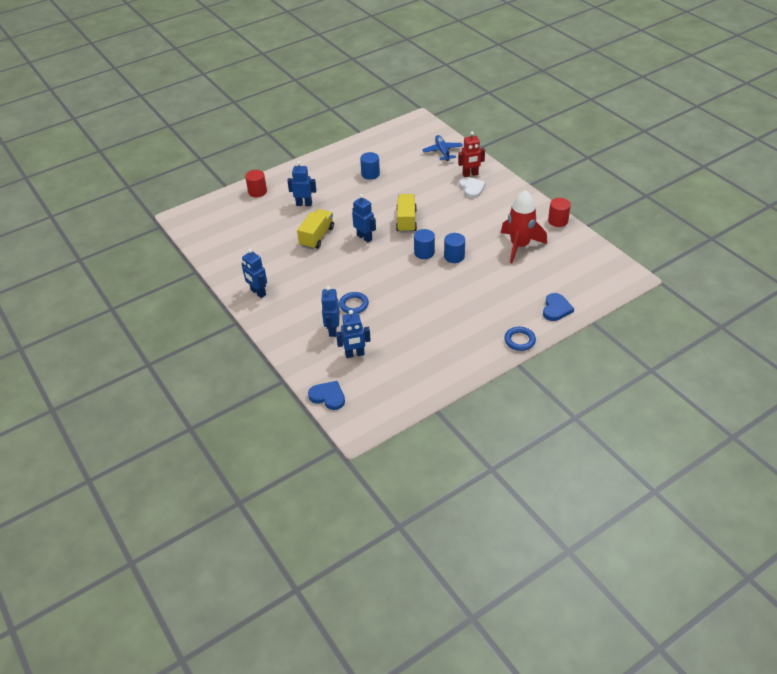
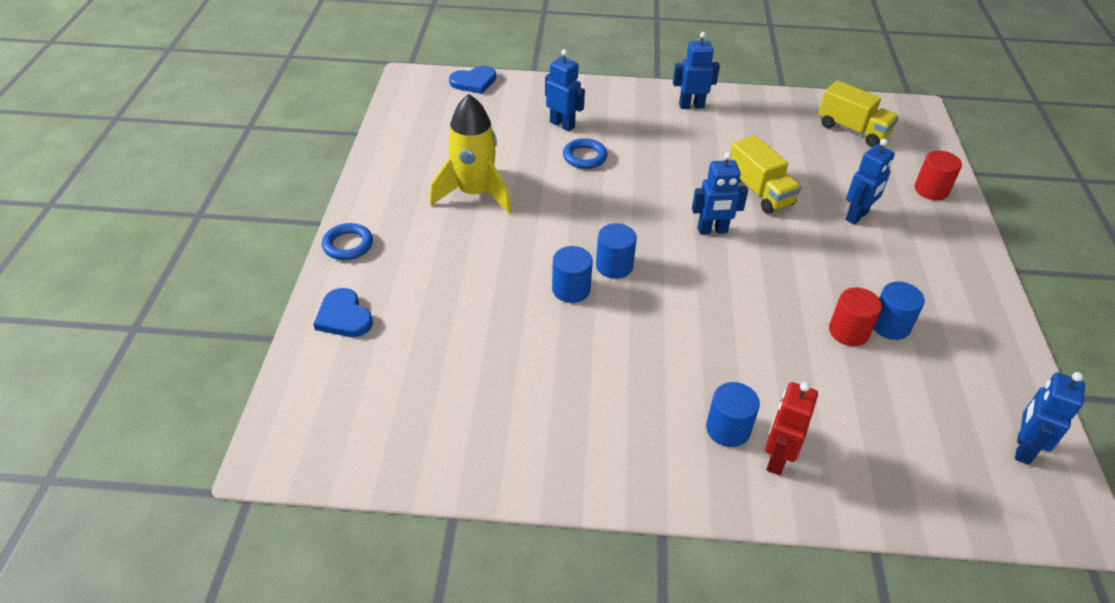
camera: 125 degrees right, 0 degrees up
(355, 354) = (506, 121): blue robot -> blue robot (1023, 448)
(406, 221) = (710, 291): yellow truck -> yellow truck (852, 130)
(431, 324) = (474, 193): none -> yellow rocket
(442, 151) = (899, 472): blue plane -> none
(471, 188) = (728, 429): white heart -> blue cylinder
(519, 246) = (508, 376): red rocket -> none
(558, 221) = (509, 480): red cylinder -> red cylinder (848, 331)

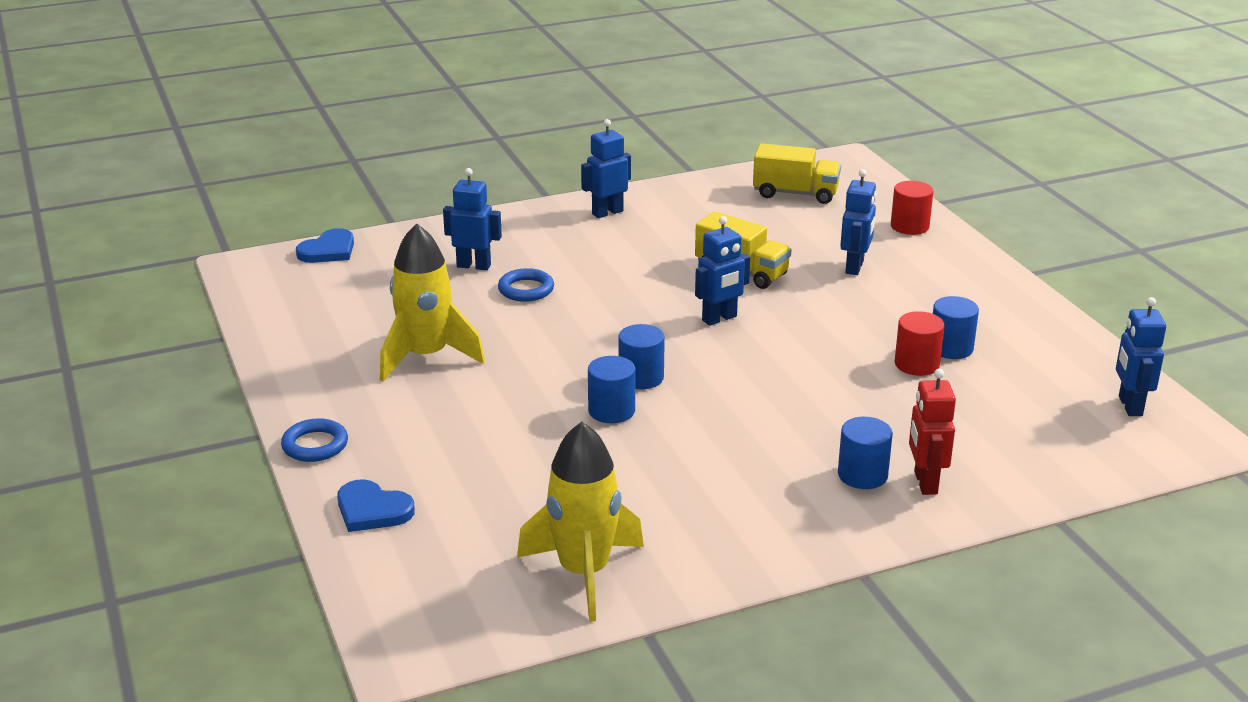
camera: 25 degrees left, 15 degrees down
(446, 436) = (584, 573): none -> yellow rocket

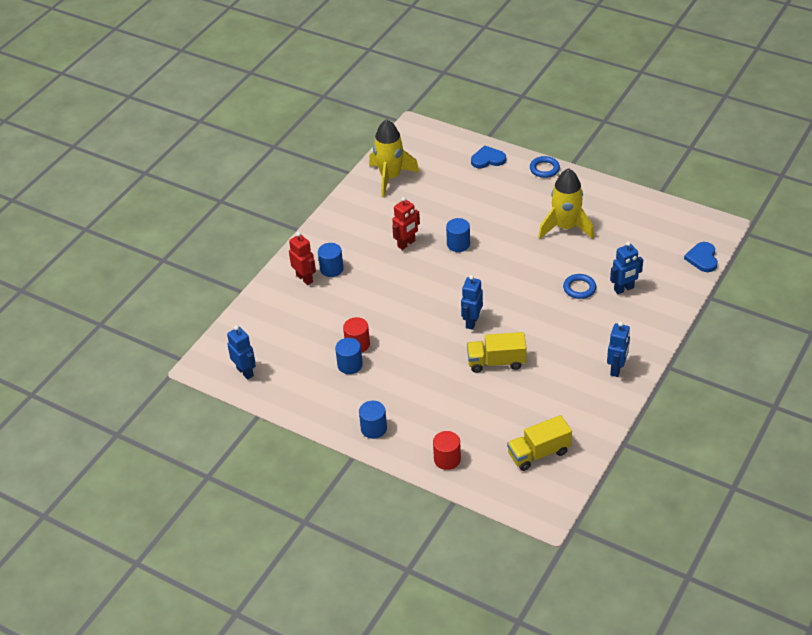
camera: 145 degrees right, 15 degrees up
(641, 377) = (466, 267): blue cylinder -> blue cylinder (373, 428)
(692, 450) = (406, 244): none -> red robot
(855, 267) = (444, 401): blue robot -> none

